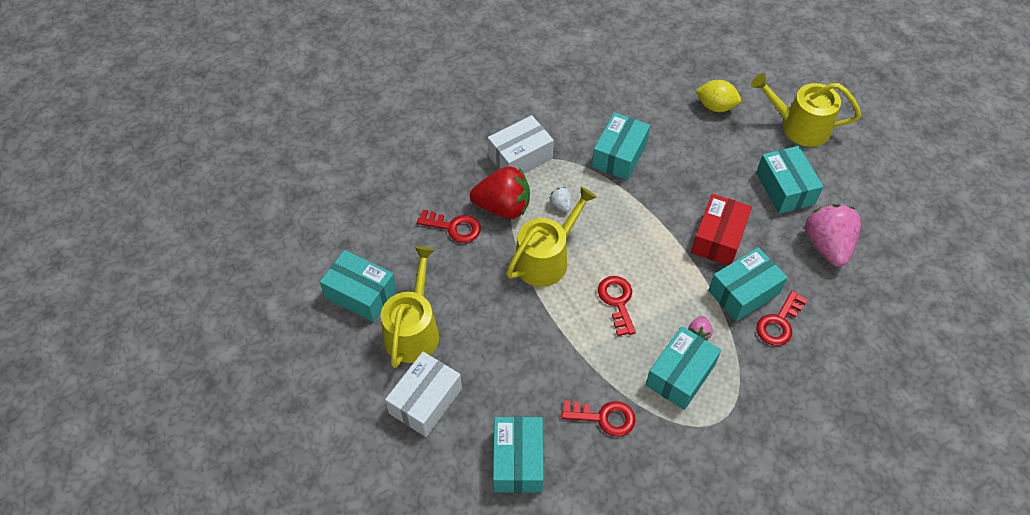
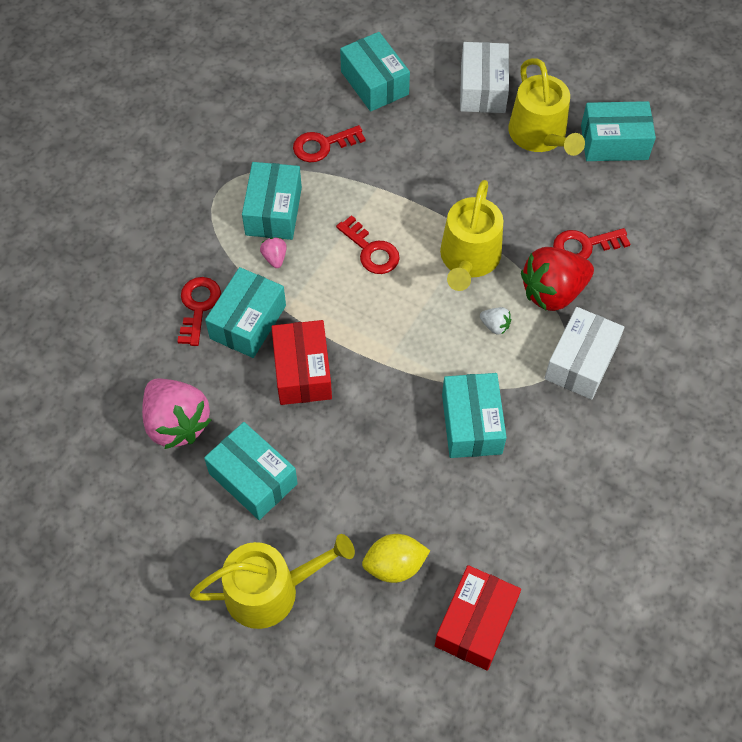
camera: 150 degrees right, 5 degrees up
(684, 63) = (475, 623): none -> red box

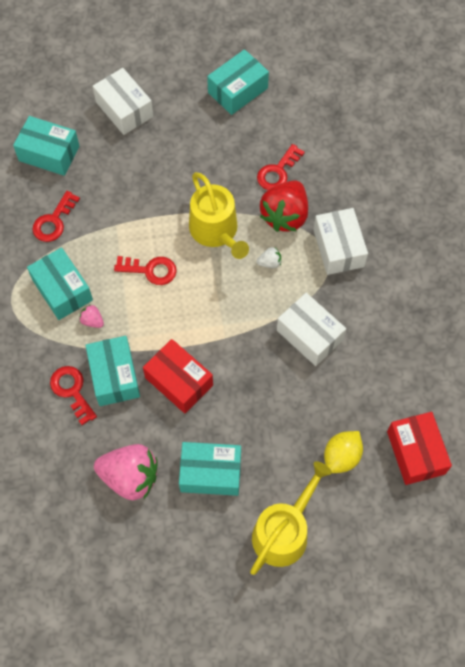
camera: 40 degrees left, 5 degrees up
(472, 424) = (309, 335): turquoise box -> white box
(540, 135) = (189, 117): yellow watering can -> none

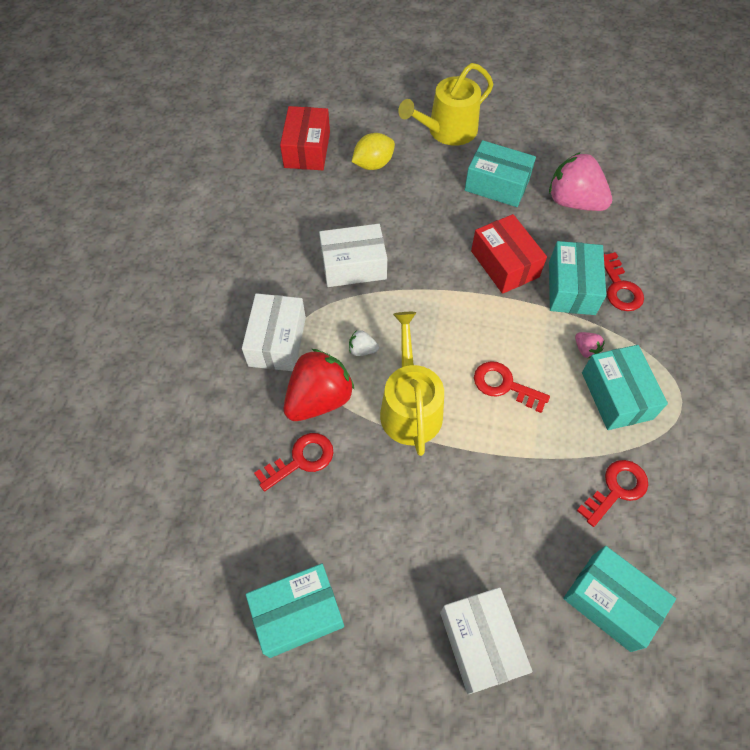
camera: 160 degrees left, 5 degrees down
(309, 335) = (353, 266): white box -> white box turned 75 degrees counterclockwise

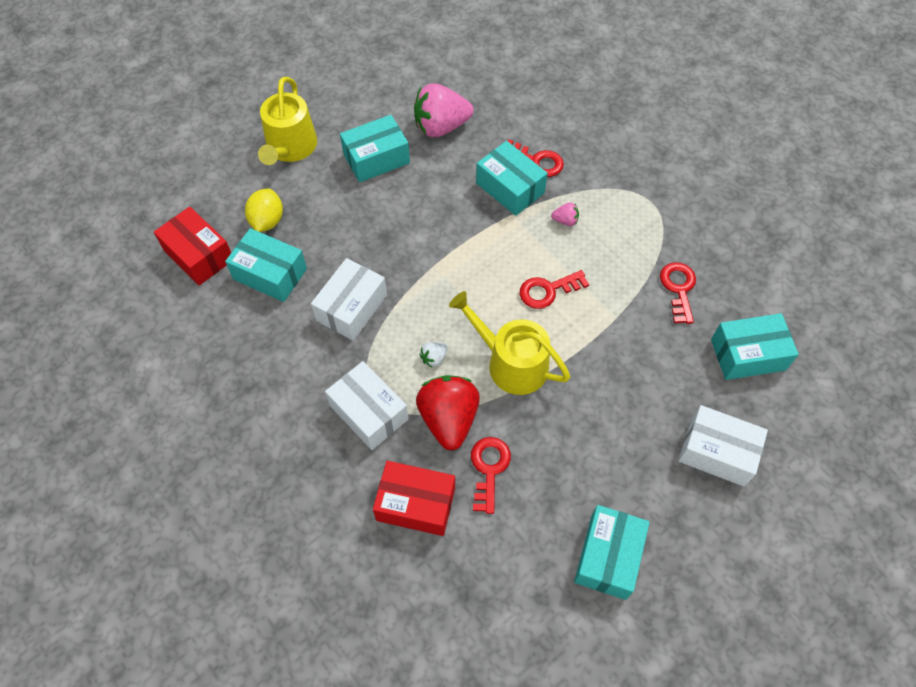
camera: 50 degrees left, 0 degrees up
(504, 264) = (450, 210): red box -> red box (416, 504)
(616, 395) = (614, 232): turquoise box -> turquoise box (270, 274)

